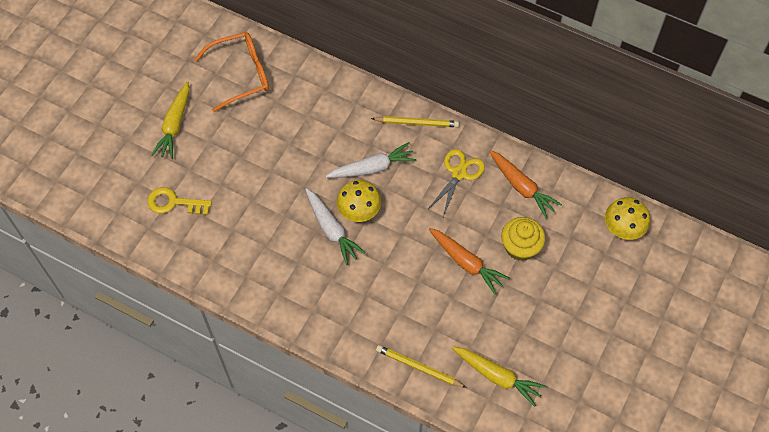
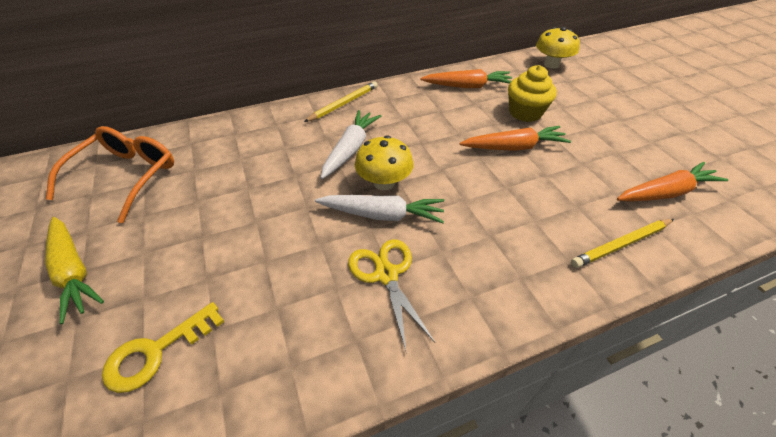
camera: 50 degrees left, 15 degrees down
(459, 173) = (419, 107): yellow scissors -> yellow scissors (386, 274)
(497, 376) = (665, 192): yellow carrot -> orange carrot

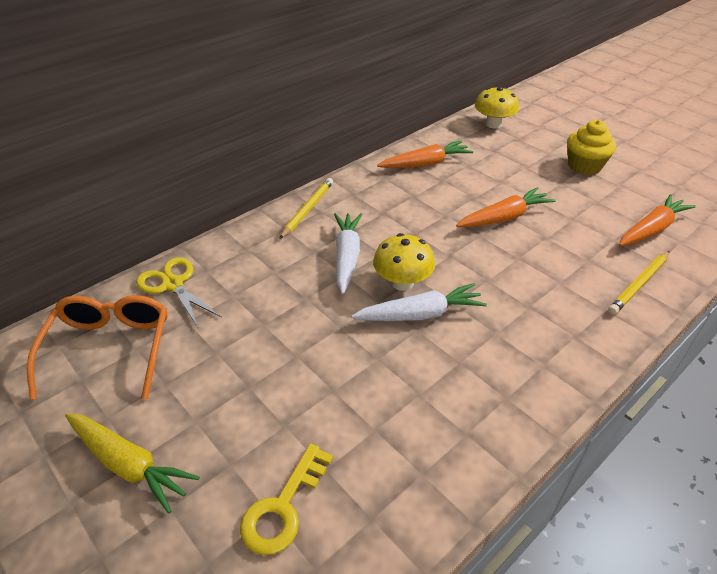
camera: 20 degrees left, 5 degrees down
(386, 274) = (458, 368): yellow scissors -> yellow scissors (173, 284)
(525, 112) = (495, 180): yellow cupcake -> yellow cupcake (584, 166)

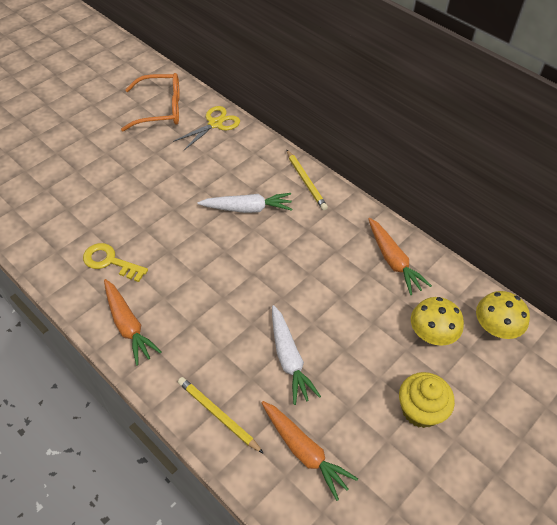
camera: 85 degrees right, 10 degrees up
(129, 464) = (83, 134): yellow carrot -> none
(283, 507) = (47, 193): yellow key -> yellow key (110, 261)
(307, 209) = (306, 181): yellow pencil -> yellow pencil turned 45 degrees clockwise
(402, 282) = (219, 242): yellow mushroom -> yellow mushroom (432, 334)
(420, 314) = (184, 253): white carrot -> white carrot (289, 359)
(504, 217) = (310, 319): orange carrot -> orange carrot (128, 325)

